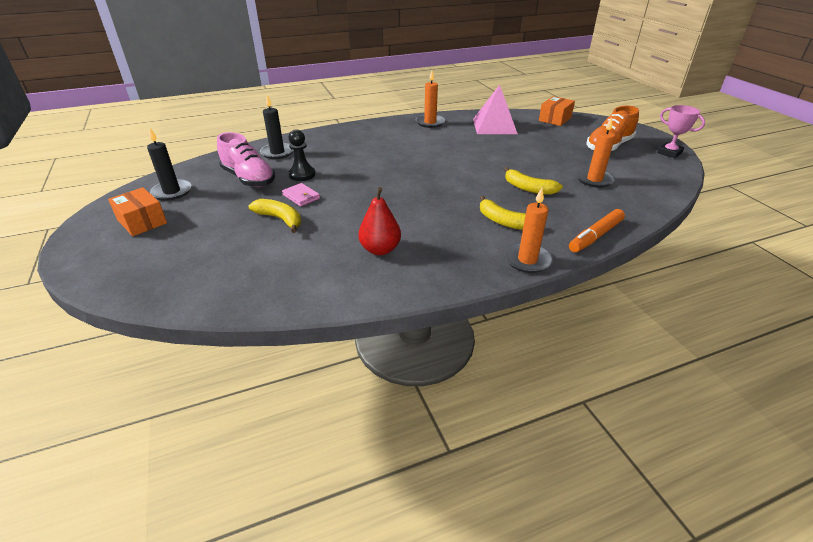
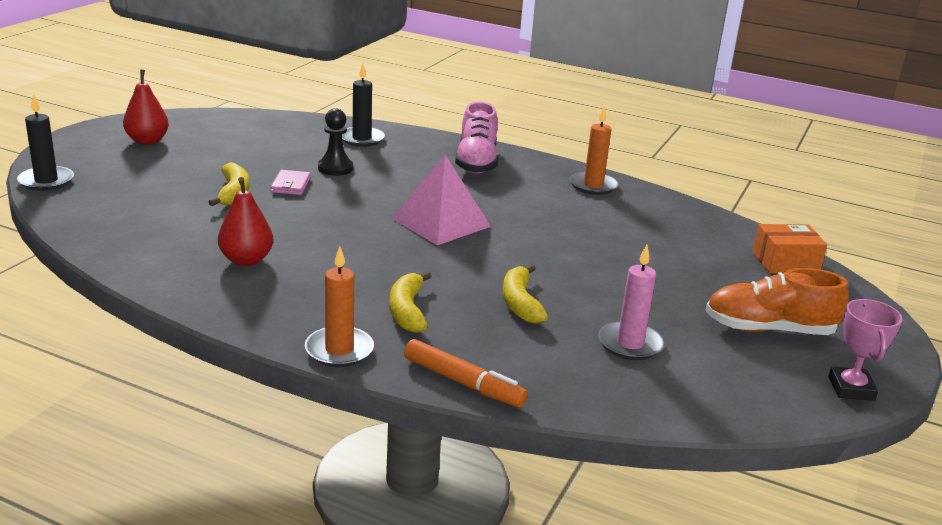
camera: 45 degrees right, 10 degrees down
(142, 221) = (147, 141): orange box -> red pear
(172, 192) = (211, 130): black candle -> black candle (46, 181)
(249, 179) = (286, 149): pink shoe -> pink shoe (476, 162)
(494, 126) = (667, 228): pink pyramid -> pink pyramid (441, 222)
(594, 180) = (630, 344): orange candle -> pink candle
(595, 236) = (463, 383): orange marker -> orange marker turned 150 degrees counterclockwise

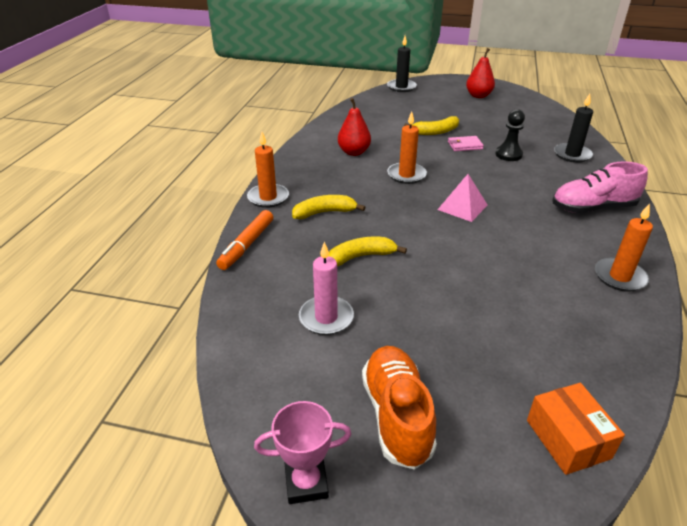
camera: 80 degrees right, 10 degrees up
(342, 237) = (406, 175): none -> orange candle
(441, 222) = (462, 207): pink pyramid -> pink pyramid, size x0.67

